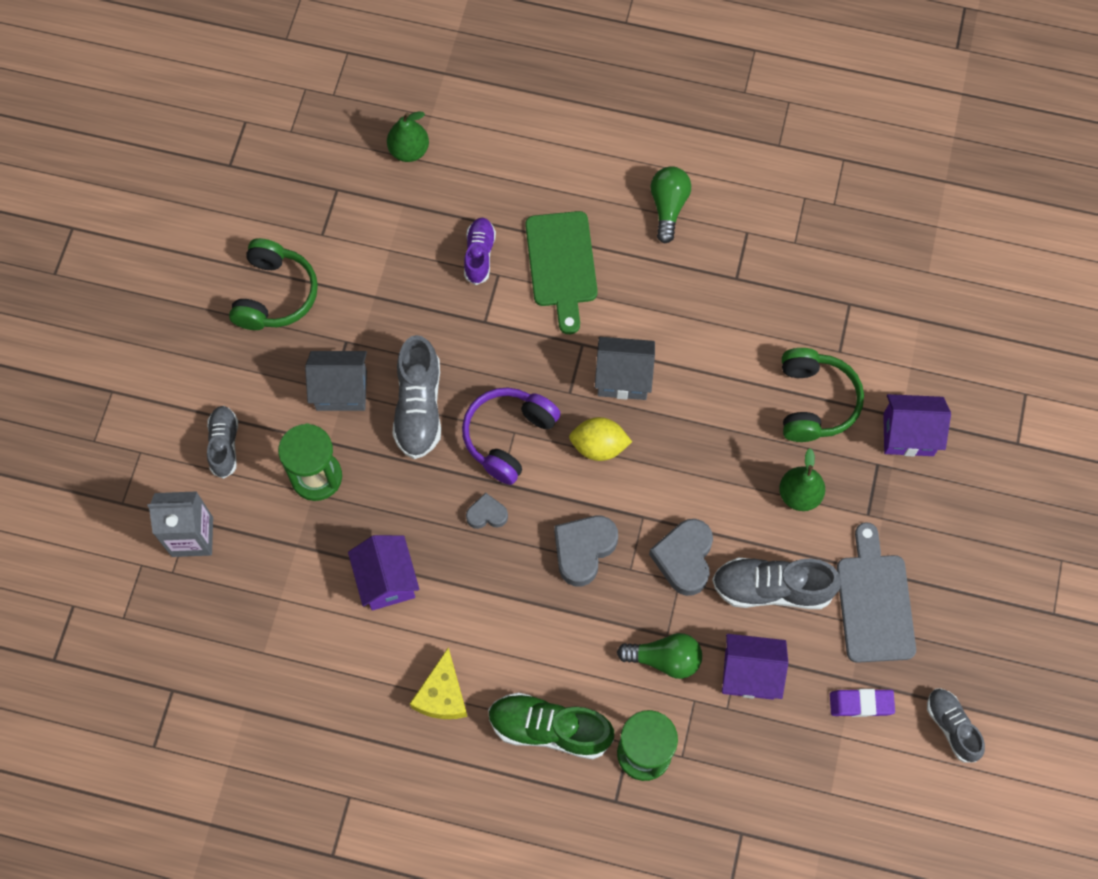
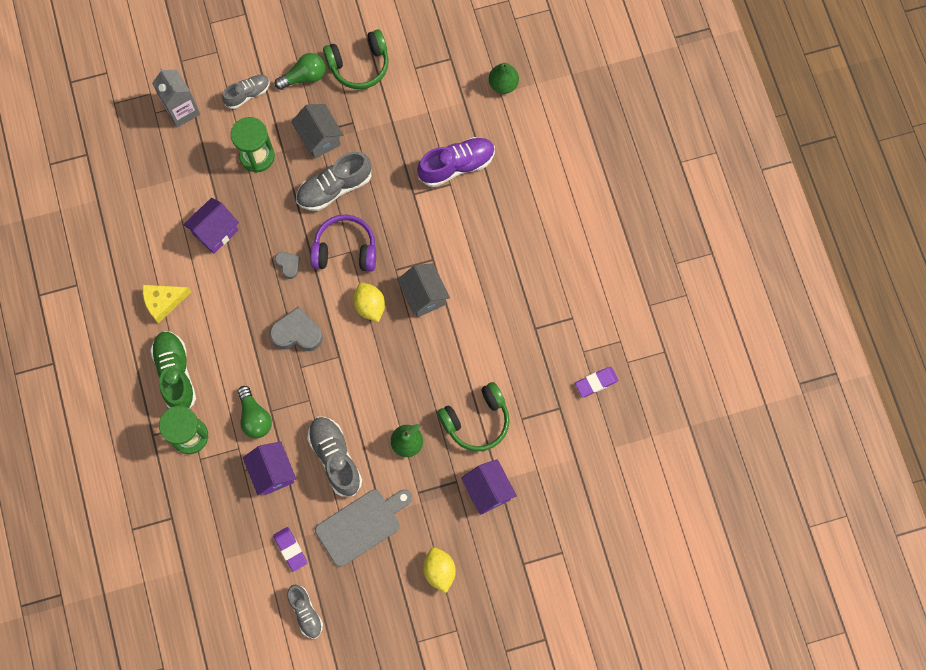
camera: 60 degrees right, 5 degrees up
(479, 255) = (456, 166): purple shoe -> purple shoe, size x1.59
(562, 264) = (480, 218): green cutting board -> none
(668, 207) = (560, 260): green light bulb -> green light bulb (304, 77)
(684, 558) = (325, 395): grey heart -> none
(840, 249) = (596, 382): none -> purple eraser
(951, 727) = (305, 612): grey shoe -> grey shoe turned 120 degrees clockwise
(978, 541) = (439, 571): none -> yellow lemon

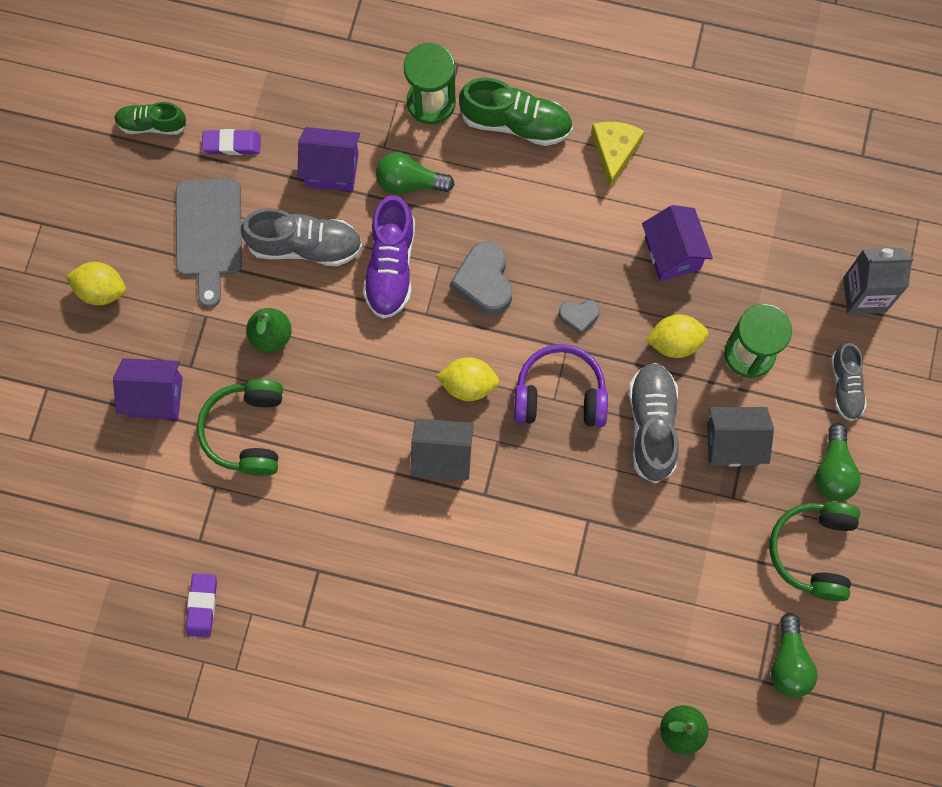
camera: 120 degrees right, 0 degrees up
(274, 201) = (675, 342): none -> yellow lemon
(297, 333) = (484, 282): grey heart -> grey heart turned 135 degrees clockwise
(305, 612) = (152, 124): grey shoe -> green shoe
(345, 250) = (560, 394): purple headphones -> purple headphones turned 120 degrees counterclockwise
(431, 48) = (789, 662): none -> green light bulb
(456, 166) = (596, 598): purple shoe -> purple shoe (391, 266)

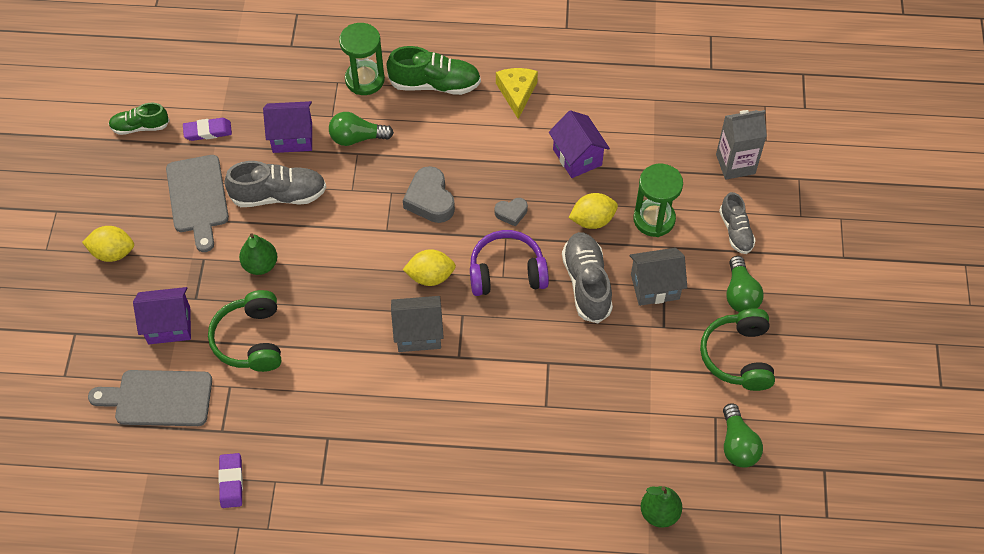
camera: 10 degrees left, 15 degrees down
(133, 488) = (158, 398): none -> grey cutting board
(391, 266) = (352, 200): purple shoe -> none

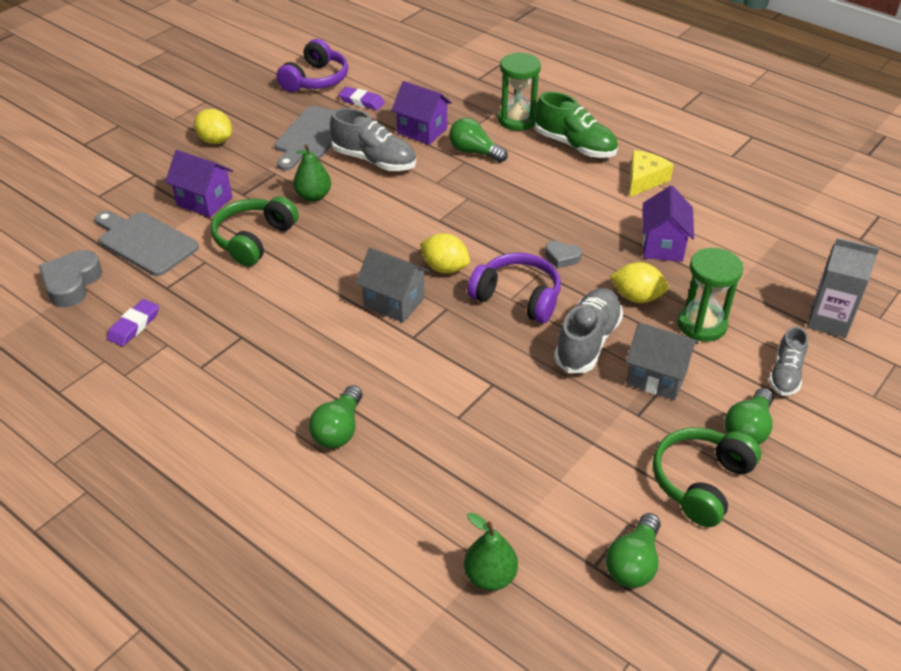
camera: 35 degrees right, 15 degrees down
(140, 127) = (316, 80): green shoe -> purple headphones
(430, 199) = (497, 216): grey heart -> grey heart (72, 283)
(471, 469) = (339, 429): none -> green light bulb

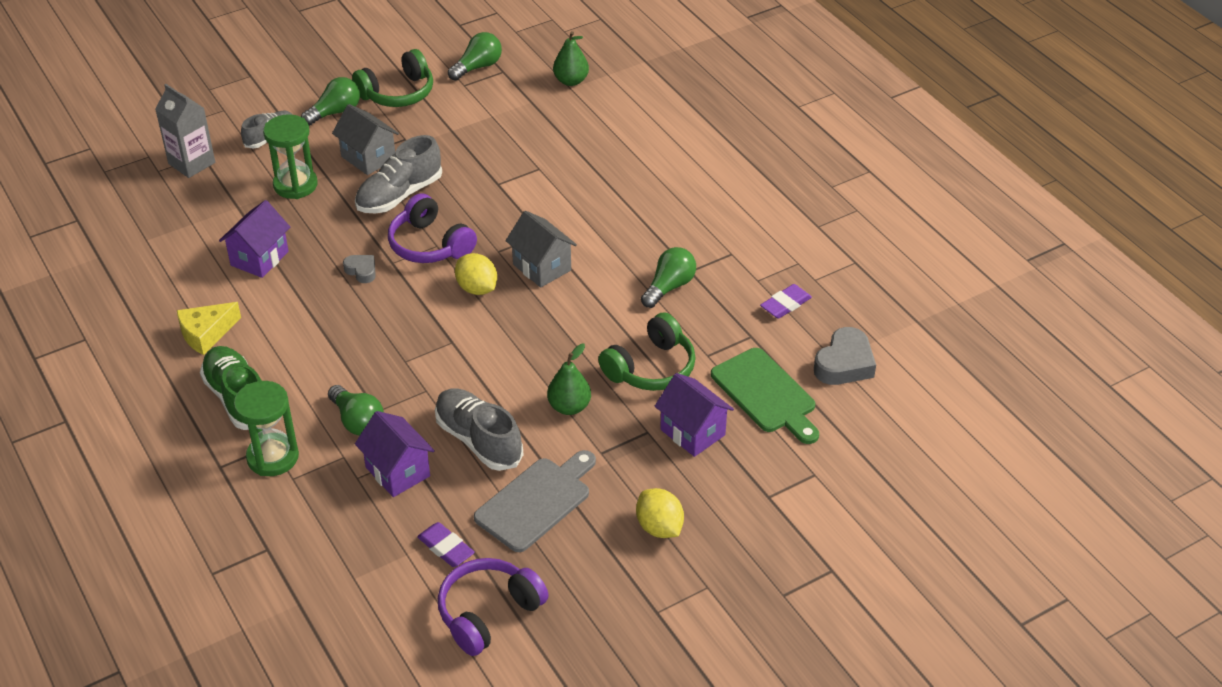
camera: 160 degrees left, 0 degrees up
(145, 242) = (766, 394): grey cutting board -> green cutting board
(339, 429) = (633, 181): green light bulb -> green light bulb (669, 287)
(637, 297) = (327, 219): yellow lemon -> none

